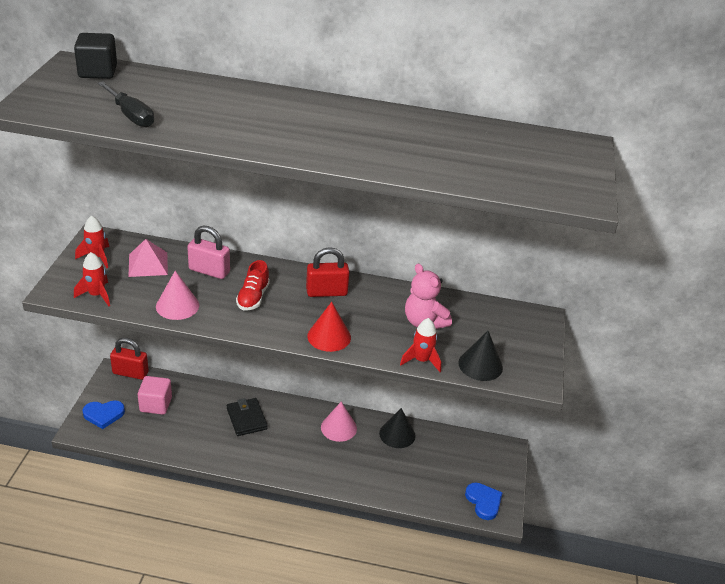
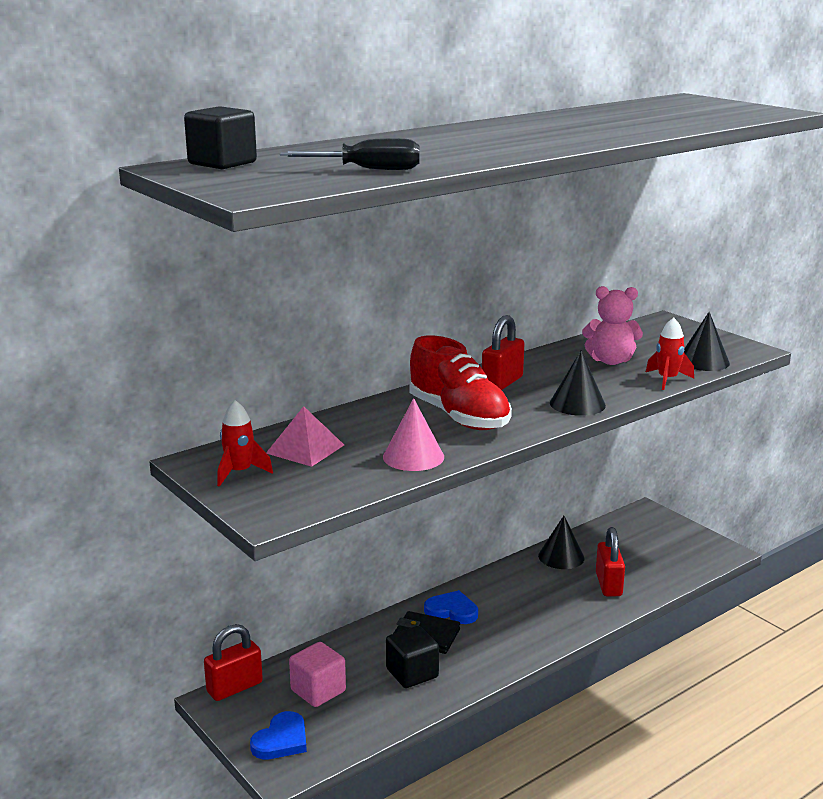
camera: 45 degrees left, 15 degrees down
(96, 295) = (319, 494): red rocket -> none
(205, 432) = (412, 673): none -> black cube
(209, 271) = (374, 422): pink padlock -> none
(253, 297) = (458, 416): red shoe -> red shoe, size x1.76
(329, 336) = (577, 404): red cone -> black cone
(338, 427) = (511, 585): pink cone -> none
(389, 473) = (608, 584): none -> red padlock
(484, 502) = (700, 552): blue heart -> blue heart (452, 611)

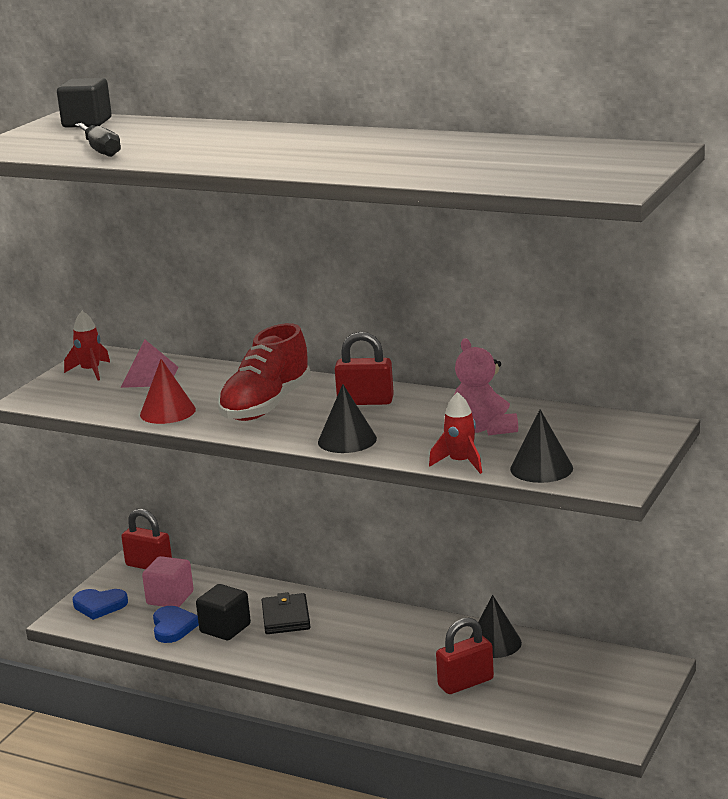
camera: 65 degrees right, 0 degrees up
(413, 457) = (167, 412): pink cone -> red cone
(452, 611) = (337, 617): blue heart -> blue heart (173, 627)

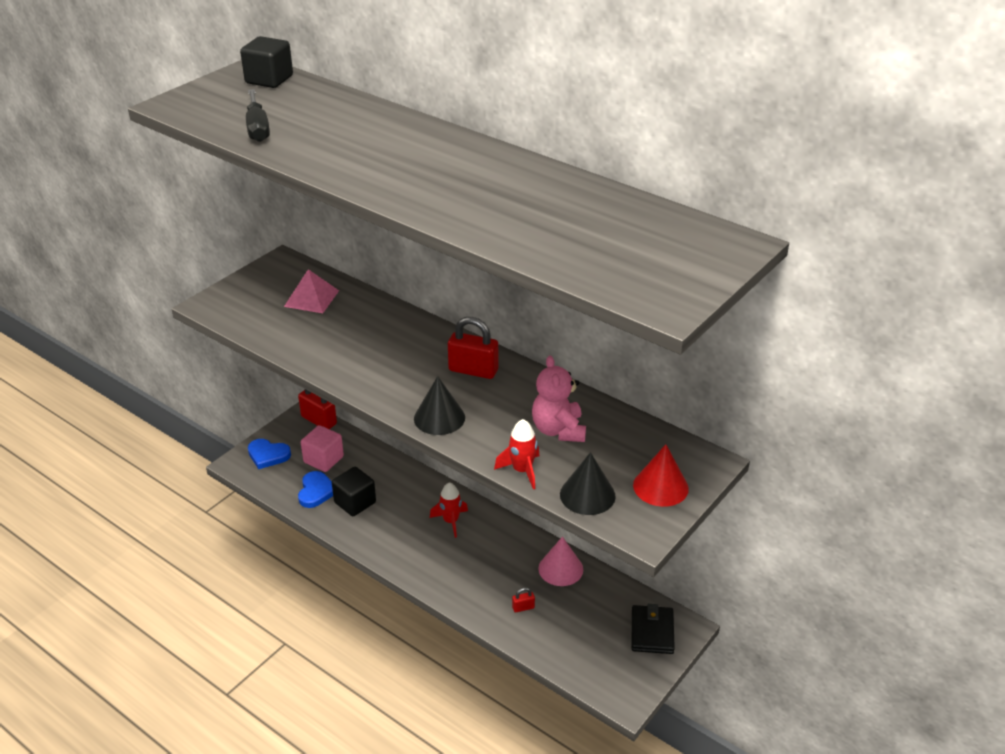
camera: 10 degrees right, 15 degrees up
(91, 371) = (268, 281): red rocket -> red rocket (451, 521)
(167, 412) = (309, 347): red cone -> red cone (660, 487)
(266, 405) = (390, 357): red shoe -> none
(286, 617) = (405, 501): black wallet -> black wallet (652, 632)
(465, 683) = (523, 607): red padlock -> red padlock, size x0.47
(494, 643) = (560, 569): black cone -> pink cone

